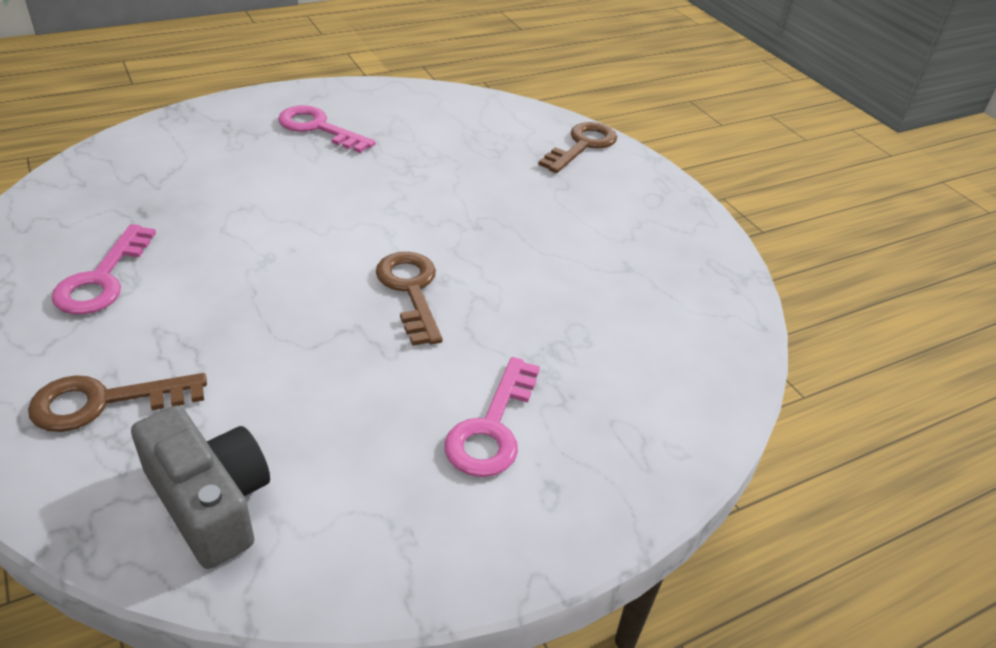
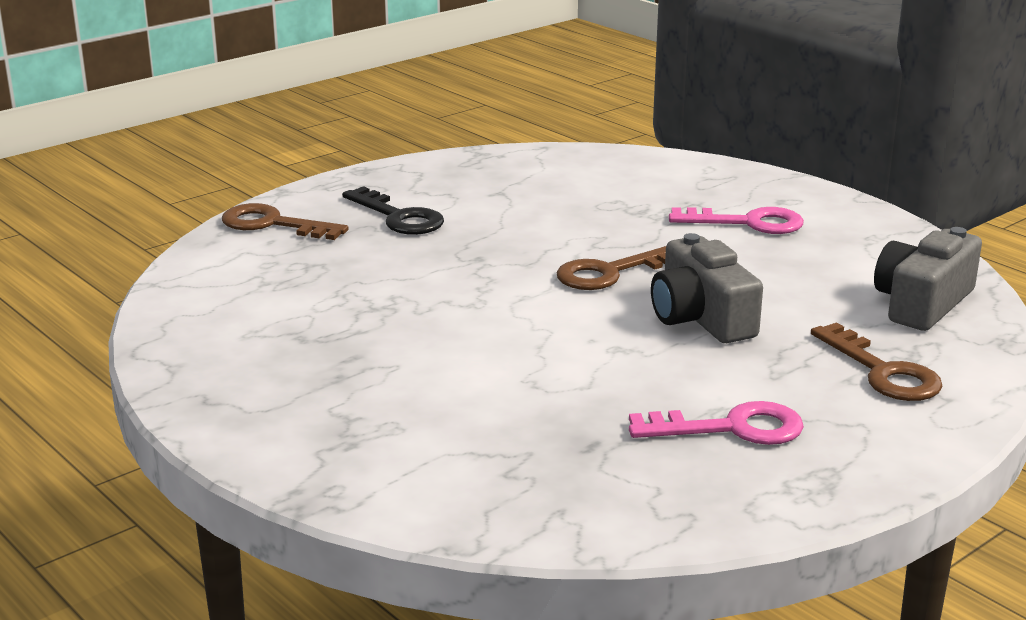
camera: 100 degrees left, 15 degrees down
(289, 319) = (701, 317): none -> grey camera
(318, 128) = (309, 379): pink key -> none
(580, 202) = (399, 217): none -> black key

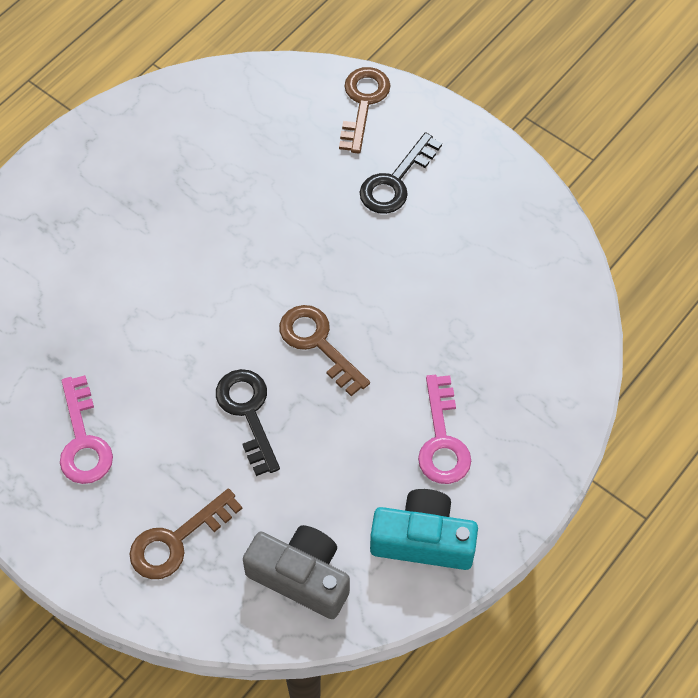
camera: 80 degrees right, 35 degrees up
(701, 317) = (248, 413): grey camera -> black key
(869, 241) = (423, 540): none -> turquoise camera

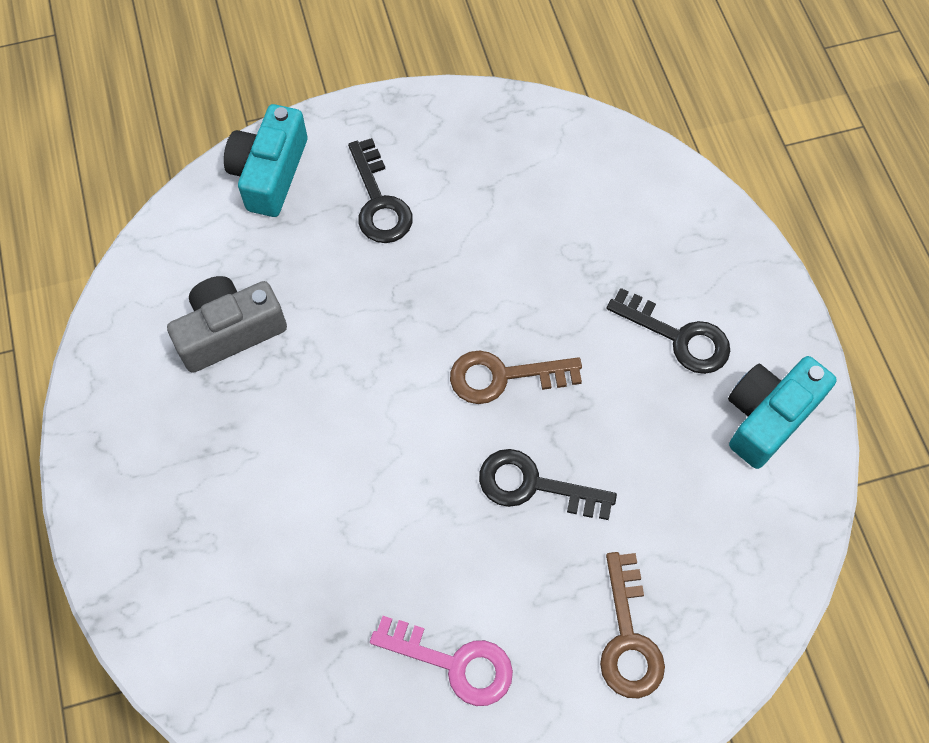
camera: 55 degrees left, 5 degrees up
(301, 577) = (739, 545): grey camera -> grey camera (230, 331)
(363, 103) = (270, 173): brown key -> turquoise camera
(442, 440) = (678, 337): pink key -> black key

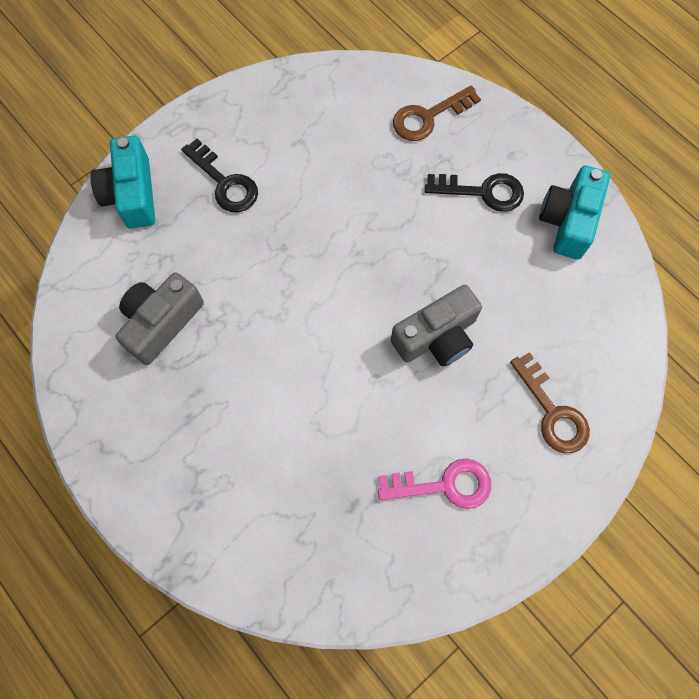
camera: 25 degrees left, 5 degrees up
(503, 376) = (377, 270): brown key -> brown key (428, 117)
(533, 485) = (436, 336): black key -> grey camera

